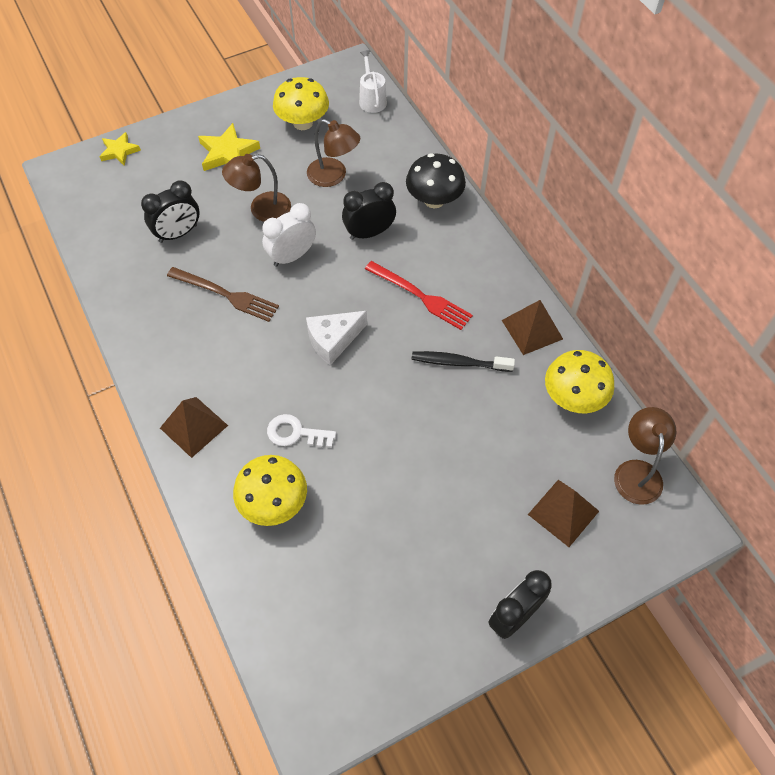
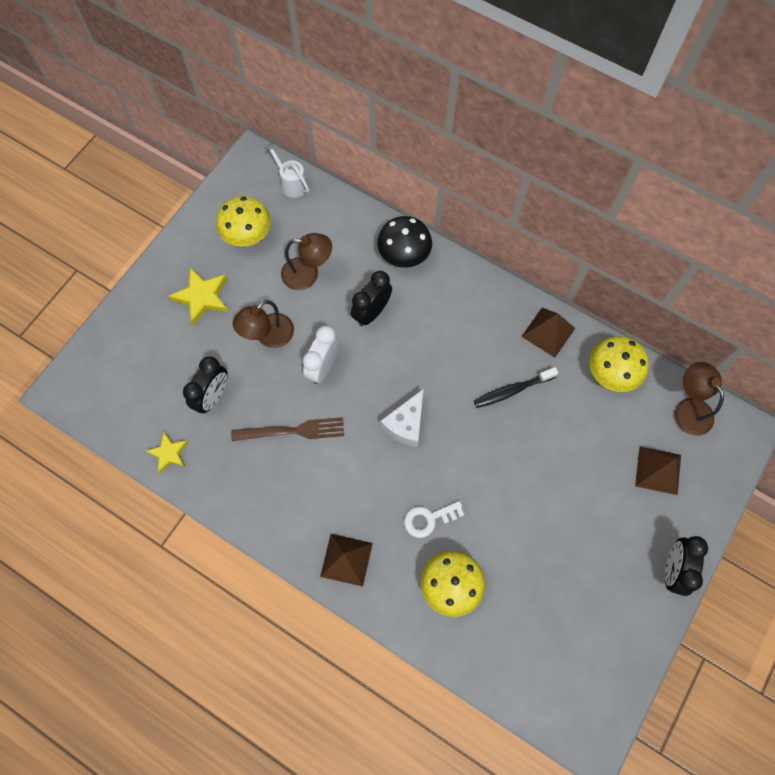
camera: 30 degrees left, 10 degrees up
(119, 151) = (103, 344): yellow star -> yellow star (169, 453)
(421, 296) = (448, 348): red fork -> none

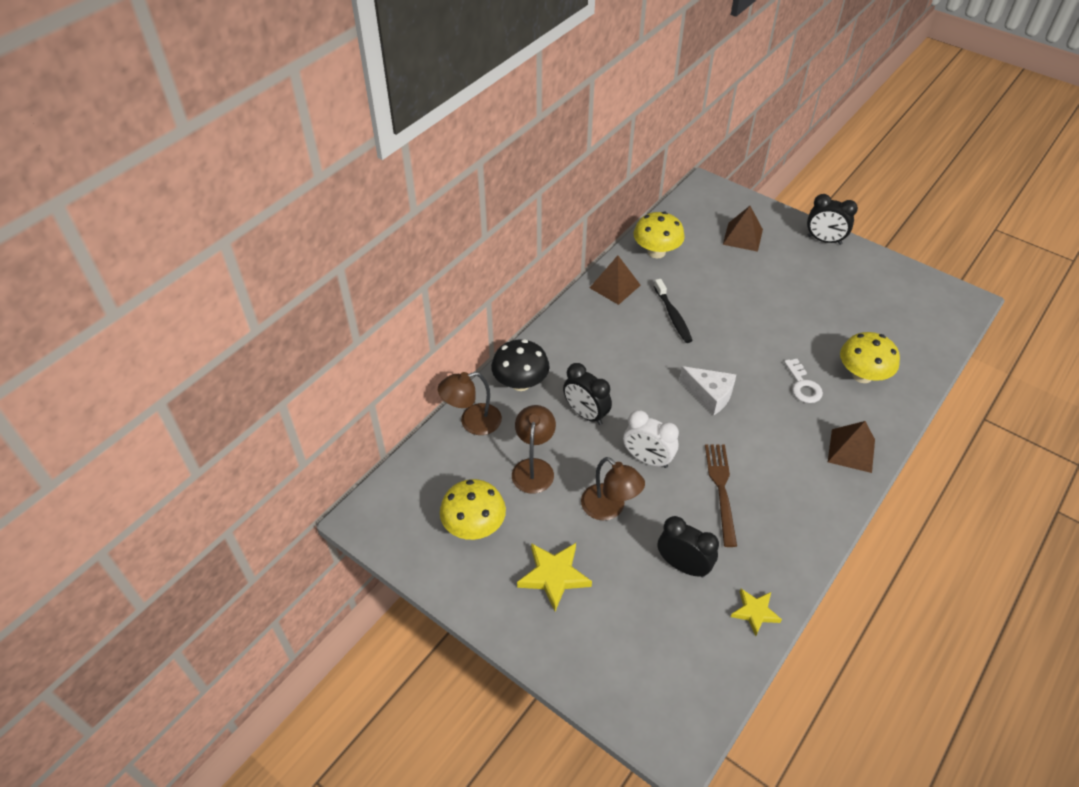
camera: 85 degrees left, 20 degrees down
(292, 183) = (410, 479): white watering can -> none
(688, 409) = (688, 213): brown lamp -> brown lamp (472, 422)

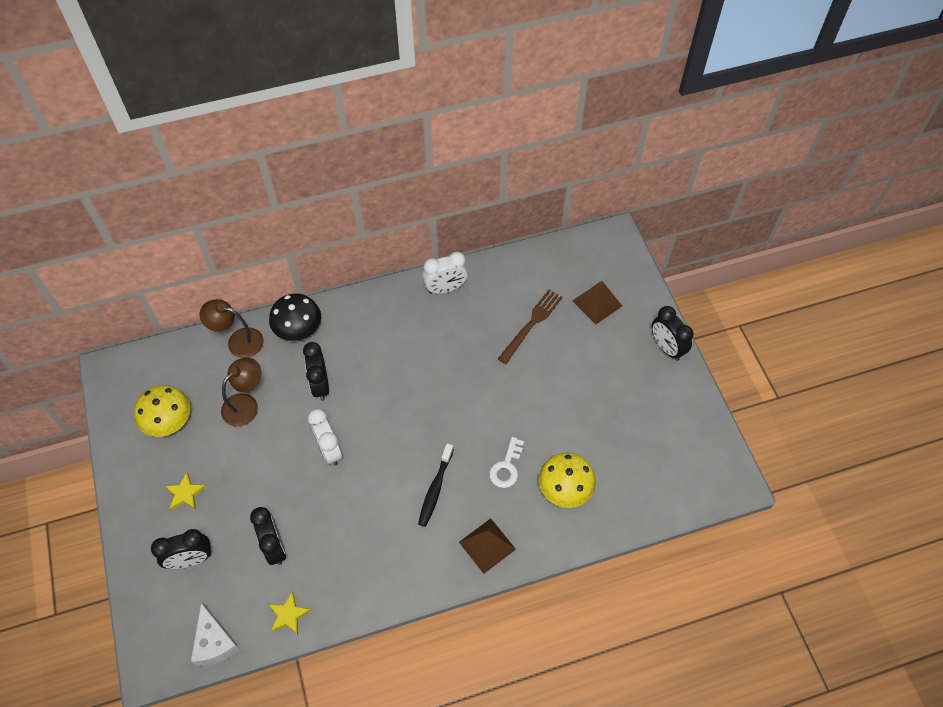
camera: 35 degrees right, 10 degrees up
(554, 576) = (185, 494): yellow star -> yellow star, size x0.65
(609, 508) = (267, 470): brown lamp -> none
(615, 286) = (445, 288): brown pyramid -> white clock
(618, 628) = (191, 559): none -> black clock
(656, 252) = (509, 276): yellow mushroom -> none
(673, 316) = (465, 343): black toothbrush -> black toothbrush (435, 489)
(709, 395) = (425, 428): white cheese -> white cheese (215, 643)
(721, 489) = (357, 509): brown fork -> brown fork (531, 324)

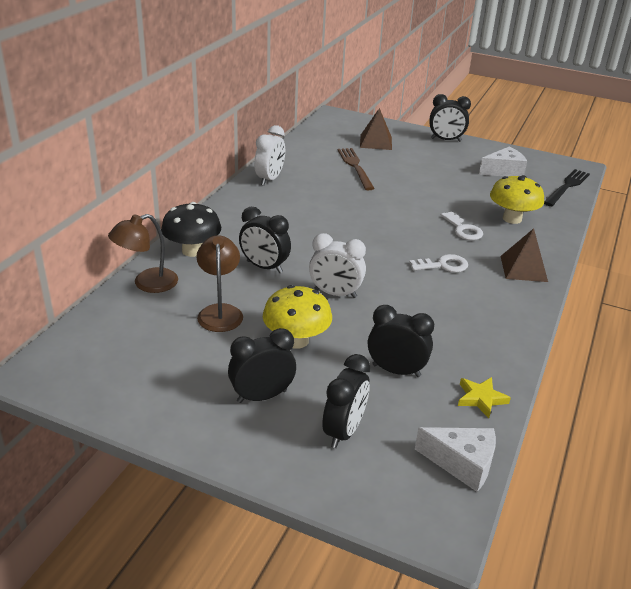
camera: 50 degrees left, 25 degrees down
(169, 422) = (164, 365): yellow mushroom -> yellow mushroom (296, 340)
(185, 494) = (262, 396): yellow star -> black clock
(435, 489) = (443, 265): black toothbrush -> white key
(653, 430) = (504, 171): none -> white cheese
(679, 496) = (567, 187): none -> black fork

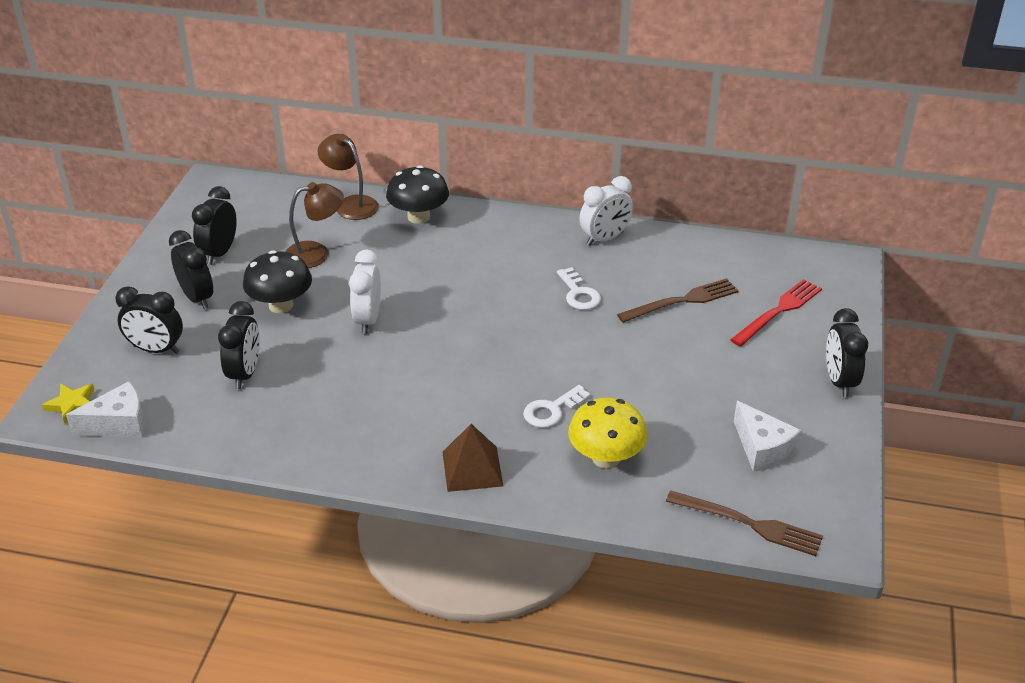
camera: 80 degrees right, 5 degrees up
(264, 267) = (404, 266): black clock -> black clock (219, 253)
(270, 179) = (605, 238): white clock -> white clock turned 45 degrees counterclockwise
(296, 340) = (281, 305): yellow mushroom -> black mushroom
(376, 142) = (778, 311): brown pyramid -> red fork
(443, 265) = (454, 396): white key -> white key (579, 294)
(462, 464) = (119, 424): white cheese -> white cheese turned 120 degrees counterclockwise
(481, 398) = (209, 434): yellow star -> yellow star (72, 405)
(567, 187) = (749, 524): black fork -> brown fork

